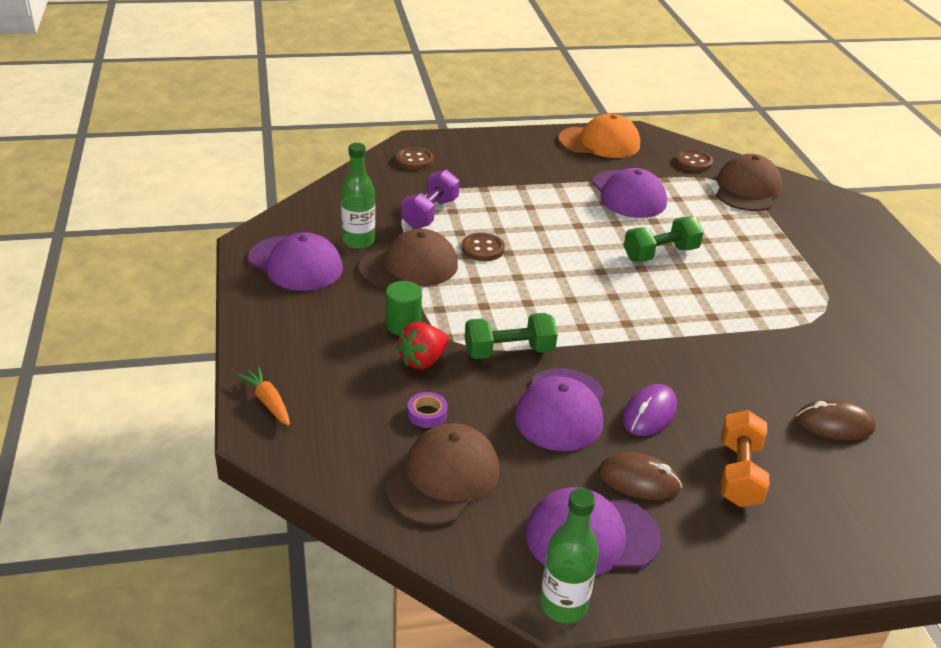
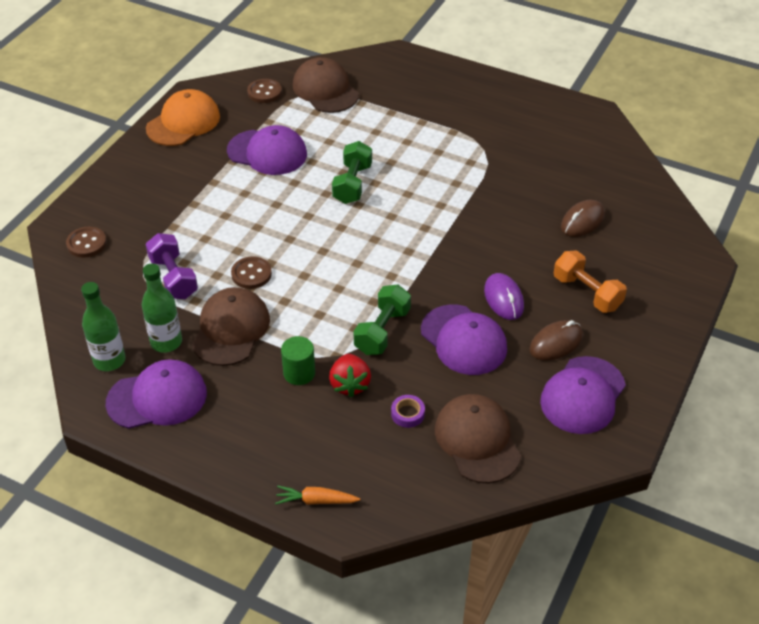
camera: 50 degrees left, 10 degrees up
(563, 605) = (625, 443): green bottle -> green bottle (109, 360)

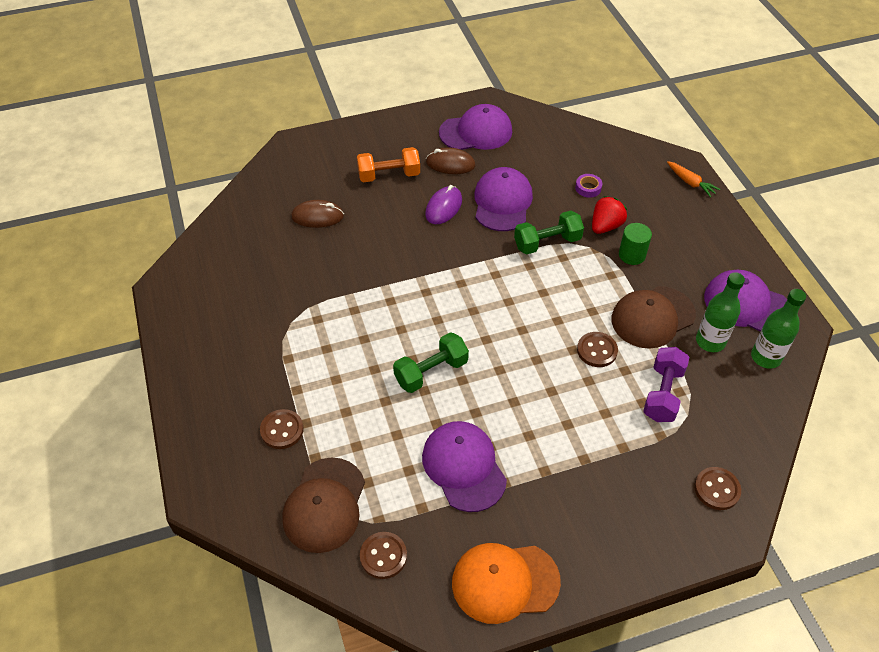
camera: 135 degrees left, 5 degrees up
(399, 101) = (282, 430): none -> brown button
(477, 440) = (564, 151): brown cap -> none
(587, 293) = (389, 175): orange dumbbell -> orange dumbbell turned 75 degrees clockwise

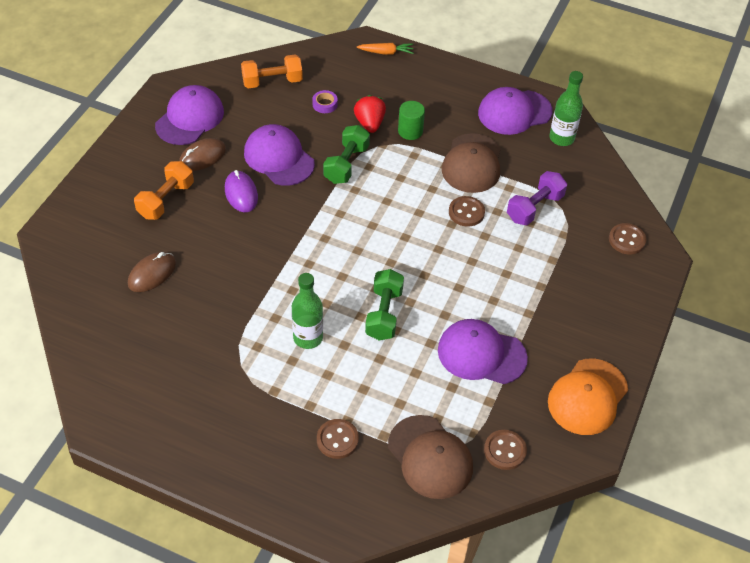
camera: 50 degrees left, 0 degrees up
(568, 146) = (272, 81): none -> orange dumbbell
(663, 393) = (534, 208): purple dumbbell -> purple dumbbell turned 75 degrees clockwise
(710, 341) = (522, 153): green bottle -> green bottle (308, 338)

